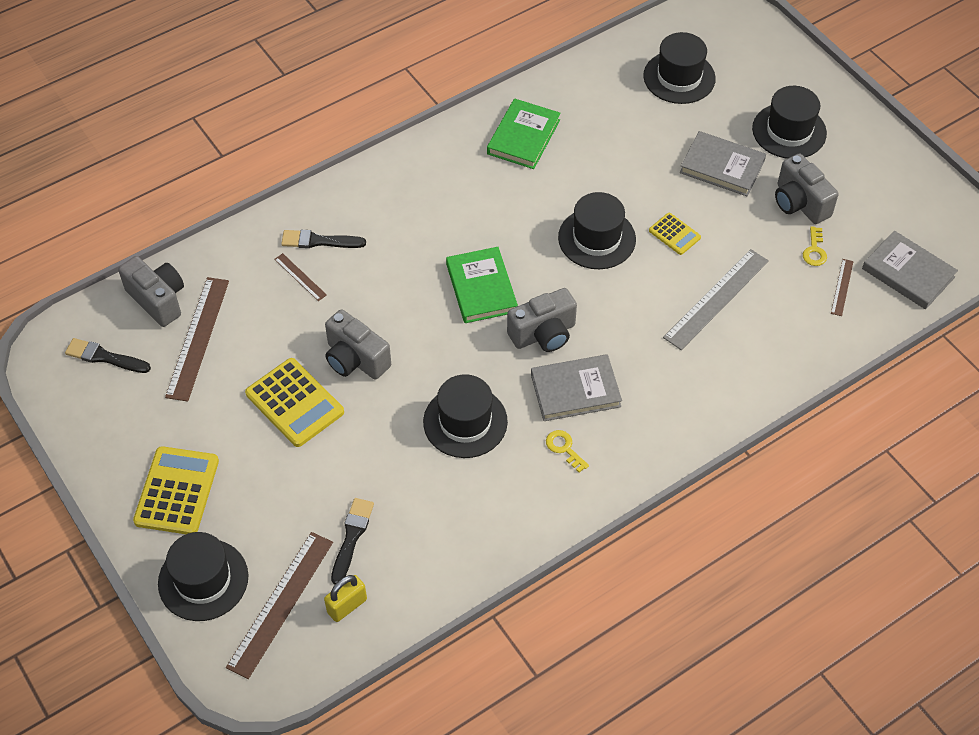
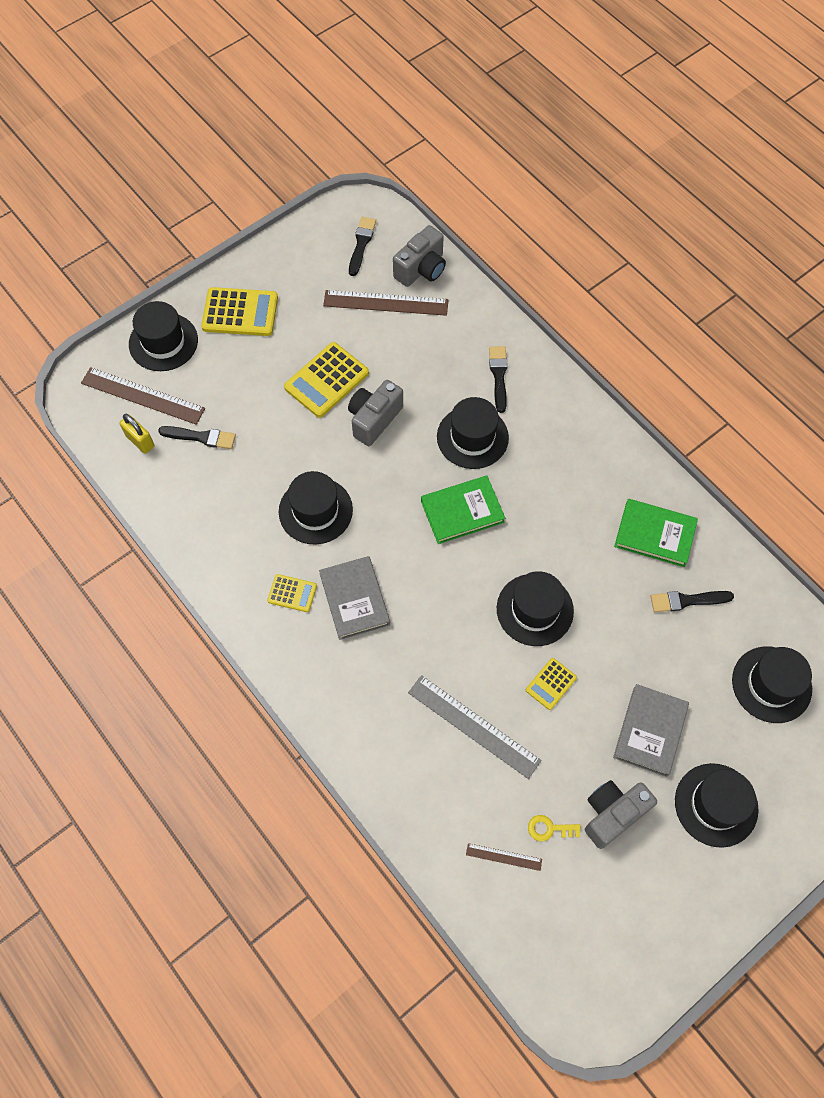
camera: 85 degrees right, 10 degrees up
(300, 277) = (457, 367): brown ruler -> none
(392, 271) = (472, 437): none -> black hat
(543, 334) = (415, 568): grey camera -> none
(564, 448) = (292, 593): yellow key -> yellow calculator
(594, 123) = (687, 601): none -> black brush
(908, 273) = (532, 932): grey book -> none

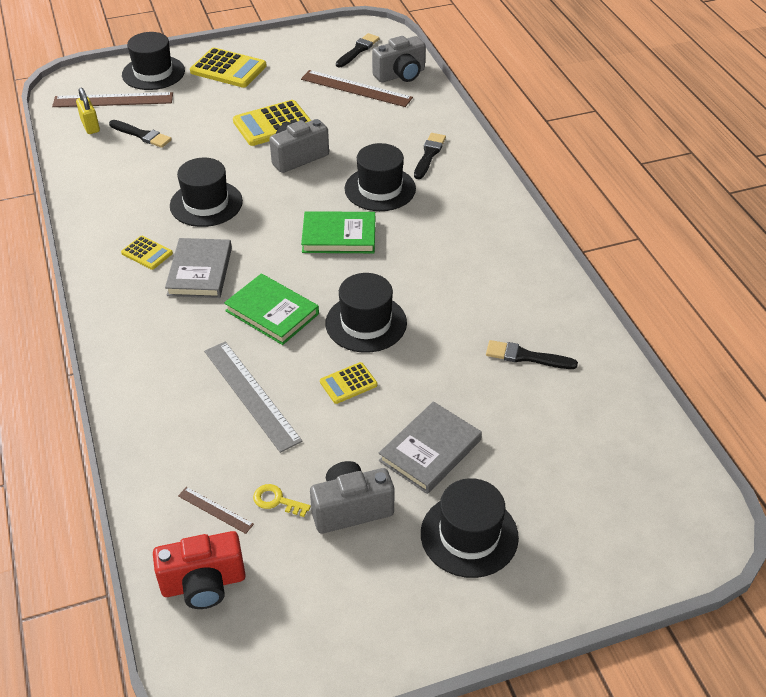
camera: 20 degrees right, 20 degrees down
(143, 396) = (113, 100): brown ruler -> brown ruler turned 45 degrees counterclockwise
(530, 930) = (203, 584): none -> red camera
(654, 534) = (519, 298): green book -> green book (272, 312)
(771, 684) = (584, 449): black hat -> none

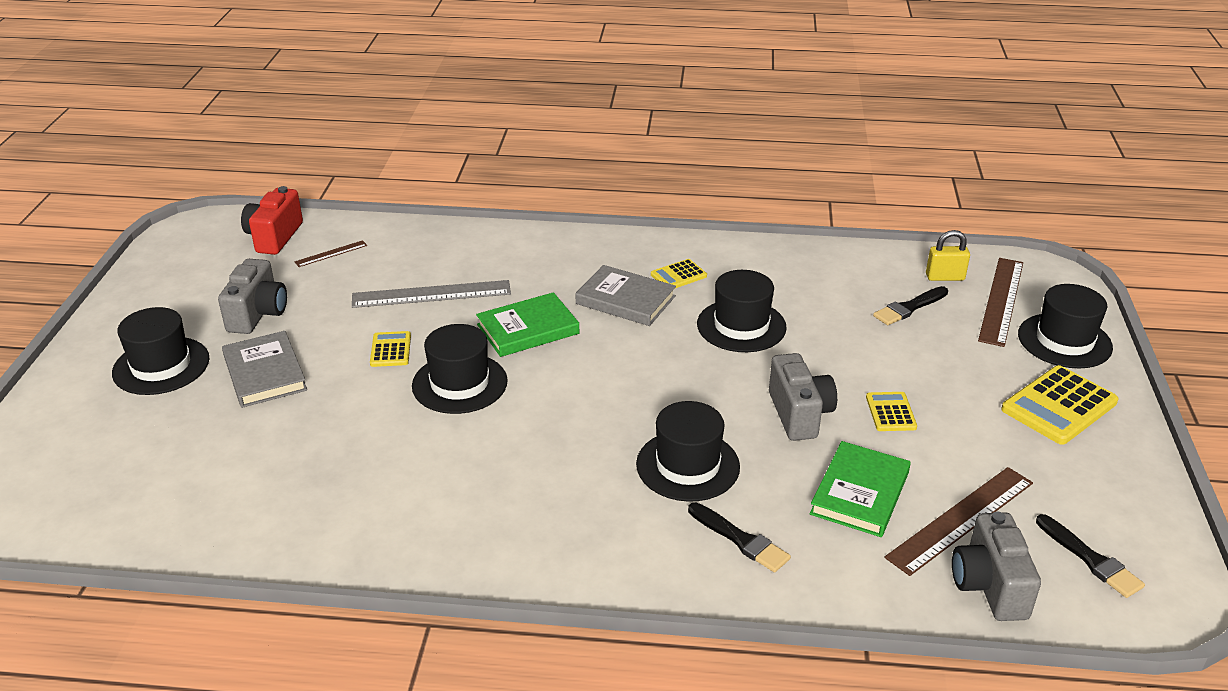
camera: 115 degrees right, 10 degrees down
(273, 124) = (890, 412): yellow calculator -> yellow calculator, size x0.55
(277, 500) = (307, 282): yellow key -> none
(339, 236) = (616, 405): green book -> green book (860, 493)
(526, 356) = (304, 481): black brush -> none

